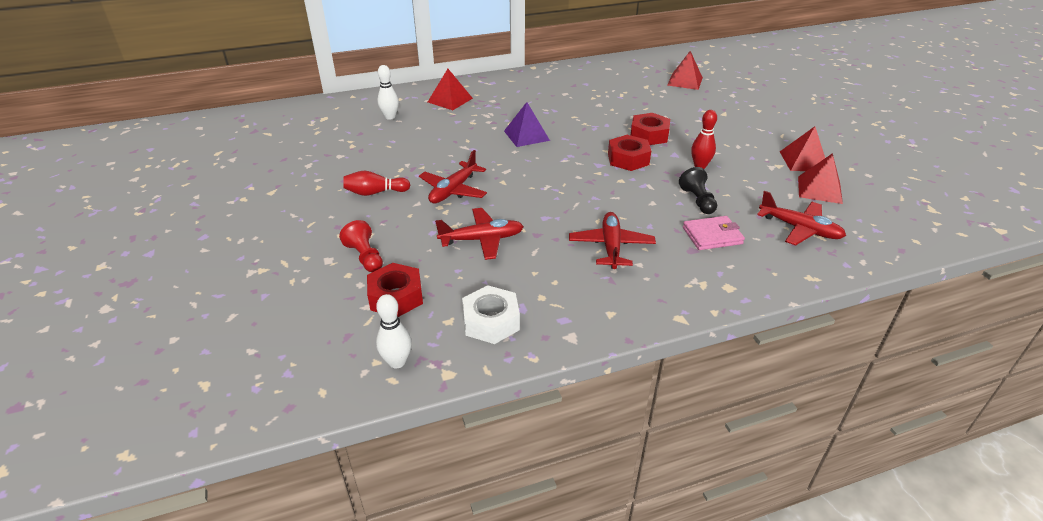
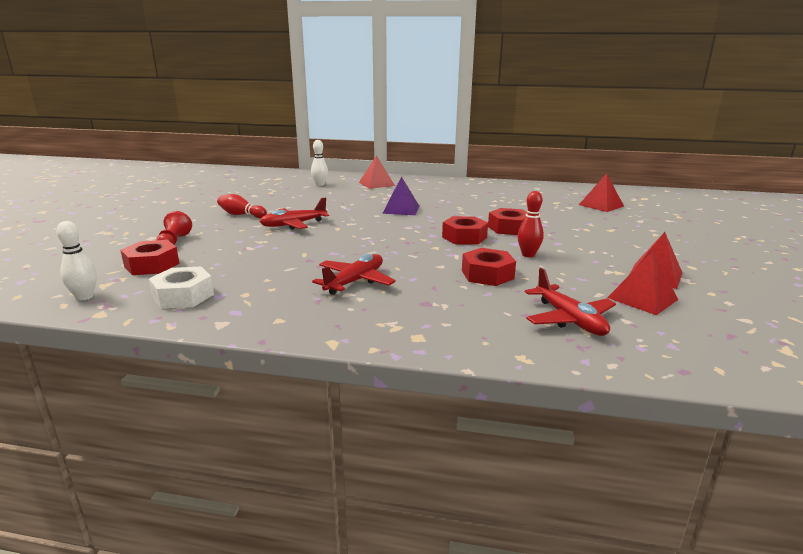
camera: 30 degrees right, 15 degrees down
(482, 239) = (264, 253): red plane -> none
(697, 201) = (487, 274): black pawn -> red nut
(712, 236) = (462, 299): pink wallet -> none

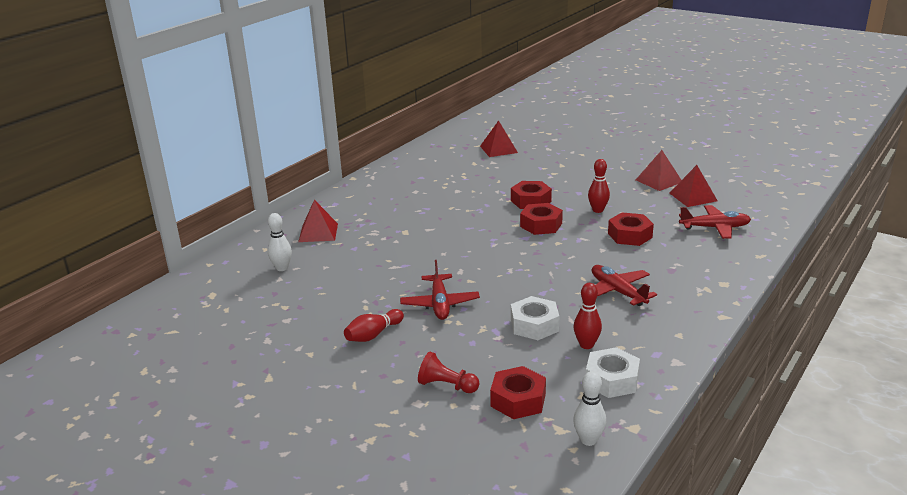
camera: 65 degrees left, 5 degrees up
(244, 279) = (586, 345): none -> red bowling pin
(273, 256) = (534, 325): none -> white nut
(401, 209) = (434, 237): purple pyramid -> none

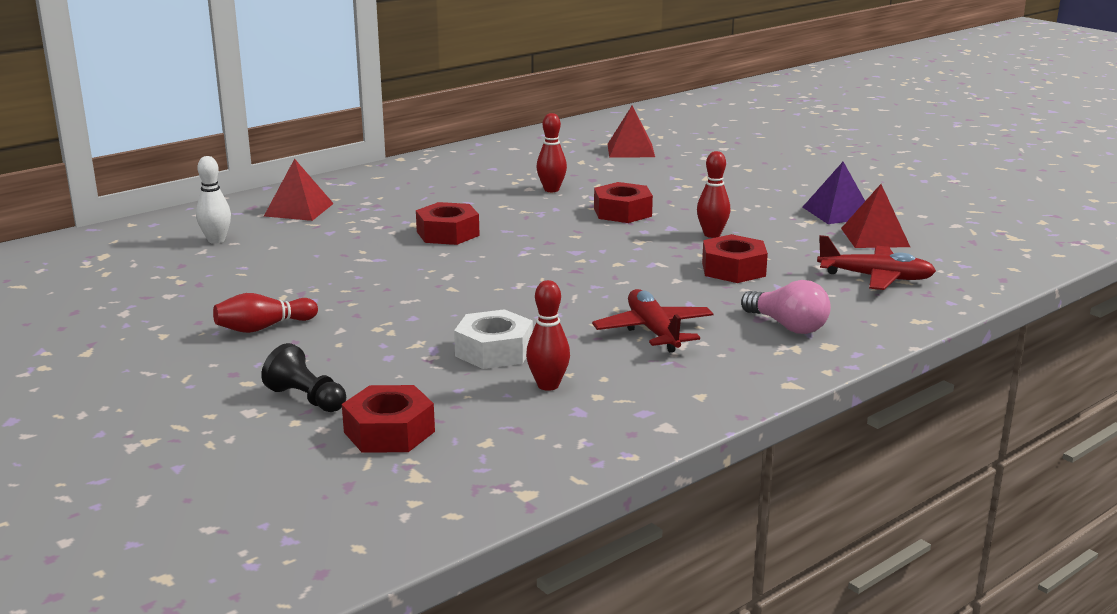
camera: 15 degrees right, 5 degrees down
(440, 304) = (385, 308): red plane -> none
(447, 385) = (307, 399): red pawn -> black pawn
(472, 189) = (551, 190): none -> red bowling pin
(541, 225) = (612, 240): red nut -> red nut (447, 233)
(588, 440) = (445, 496): white bowling pin -> none
(611, 380) = (546, 432): white nut -> none
(659, 181) = (838, 212): red pyramid -> purple pyramid
(691, 273) = (787, 326): none -> pink light bulb

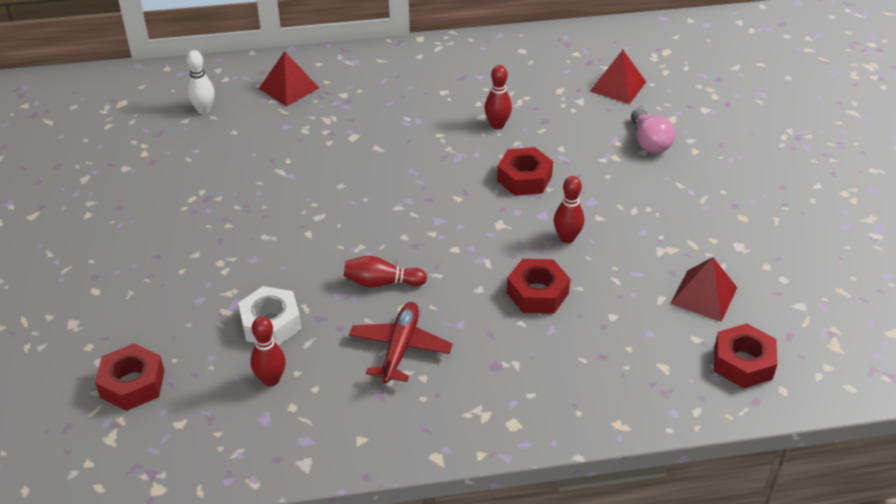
camera: 30 degrees right, 20 degrees up
(263, 328) = (151, 232): red bowling pin -> red bowling pin (381, 283)
(307, 399) = (114, 325): black pawn -> none
(447, 233) = (365, 159): red nut -> red nut (743, 363)
(787, 326) = (506, 386): pink light bulb -> pink light bulb (649, 142)
(838, 212) = (709, 246): purple pyramid -> none
(876, 278) = (644, 353): red plane -> none

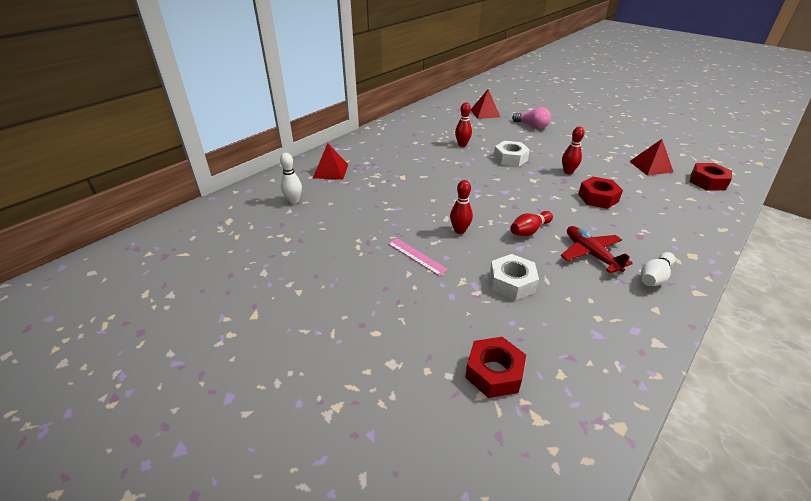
camera: 40 degrees left, 5 degrees down
(227, 241) = (416, 256): none -> pink ruler
(271, 380) = (563, 311): red bowling pin -> red bowling pin (459, 230)
(421, 413) = (654, 277): none -> white bowling pin
(524, 178) = (510, 158): red nut -> white nut

